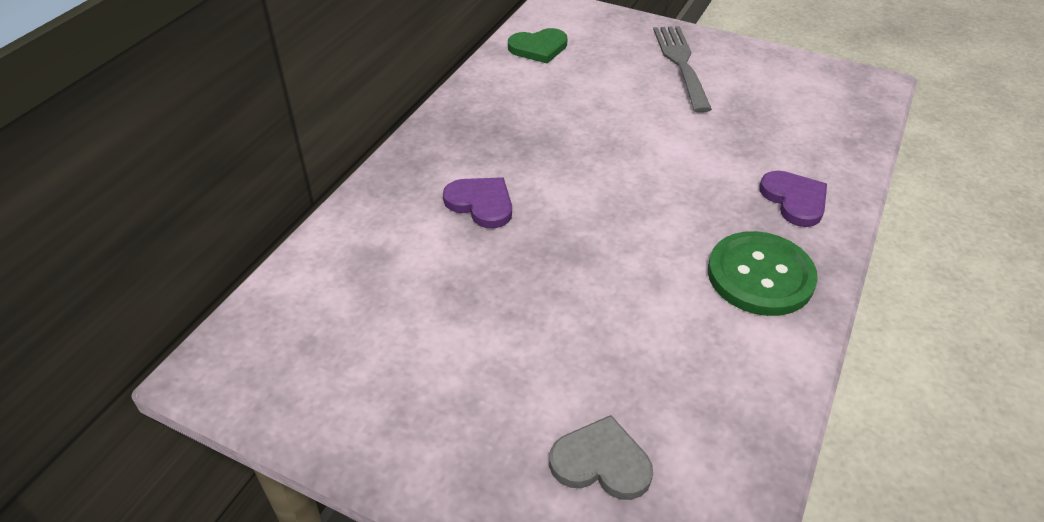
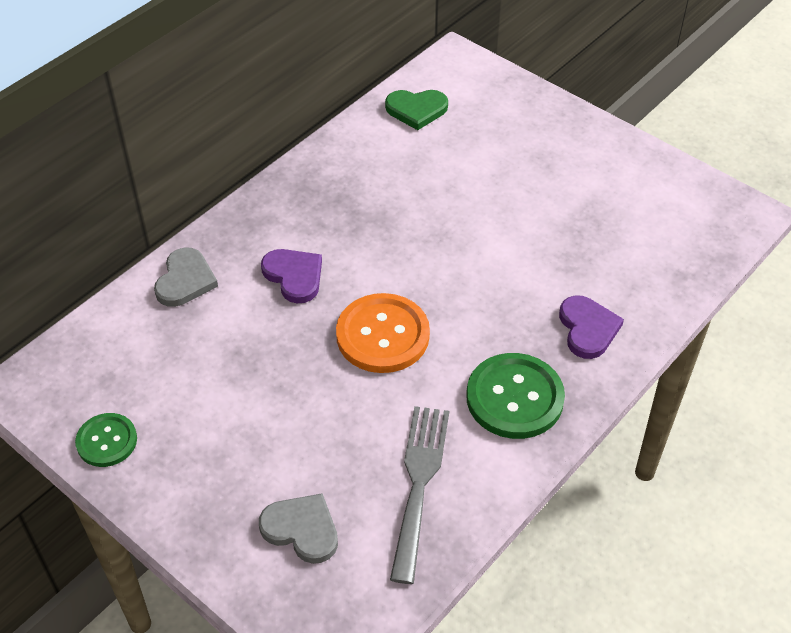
camera: 15 degrees right, 5 degrees up
(330, 412) = (107, 441): none -> green button
(365, 227) = (185, 280): none -> grey heart
(597, 242) = (382, 335): none -> orange button
(680, 63) = (553, 153): grey fork -> grey fork (419, 483)

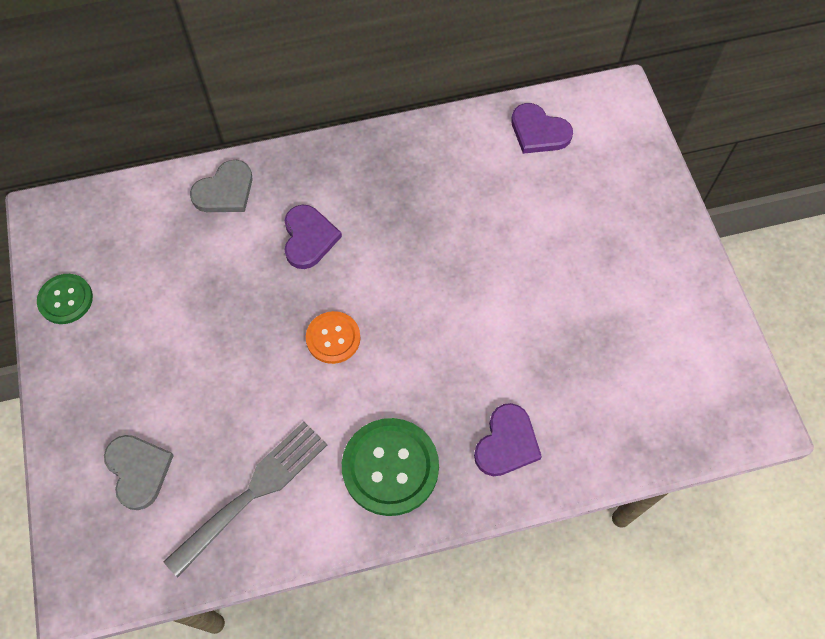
camera: 35 degrees right, 15 degrees up
(382, 335) = (333, 338): orange button -> orange button, size x0.60
(416, 110) = (538, 132): green heart -> purple heart

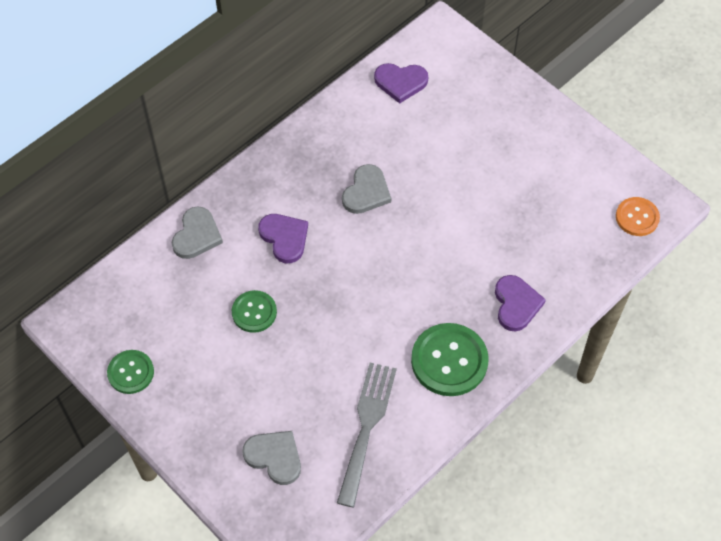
camera: 30 degrees left, 5 degrees down
(225, 301) = (254, 312): none -> green button
(333, 338) = (351, 297): orange button -> orange button (637, 217)
(425, 231) = (366, 192): none -> grey heart

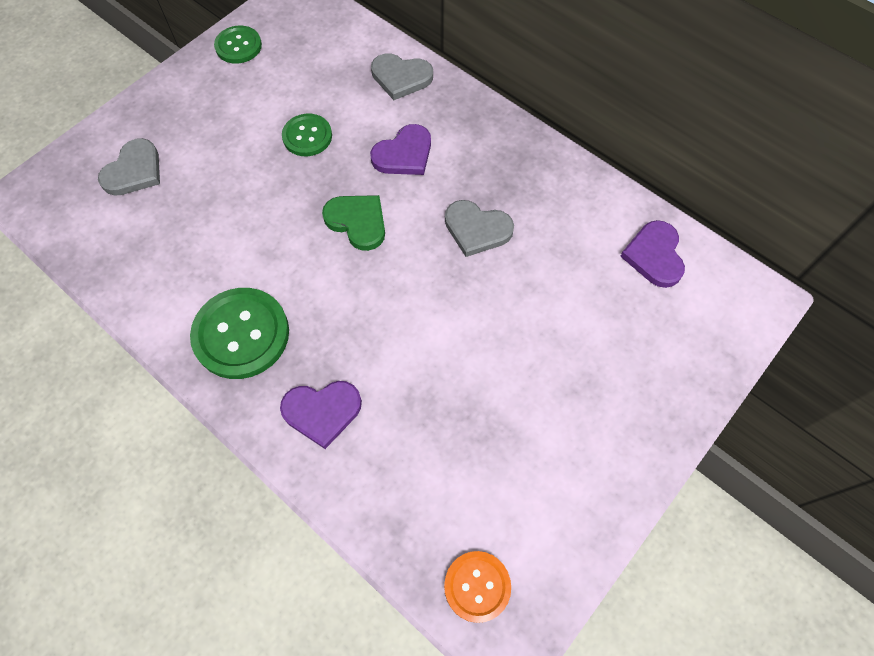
camera: 85 degrees right, 5 degrees up
(350, 275) = (357, 222): none -> green heart
(366, 426) = (161, 252): grey fork -> none

